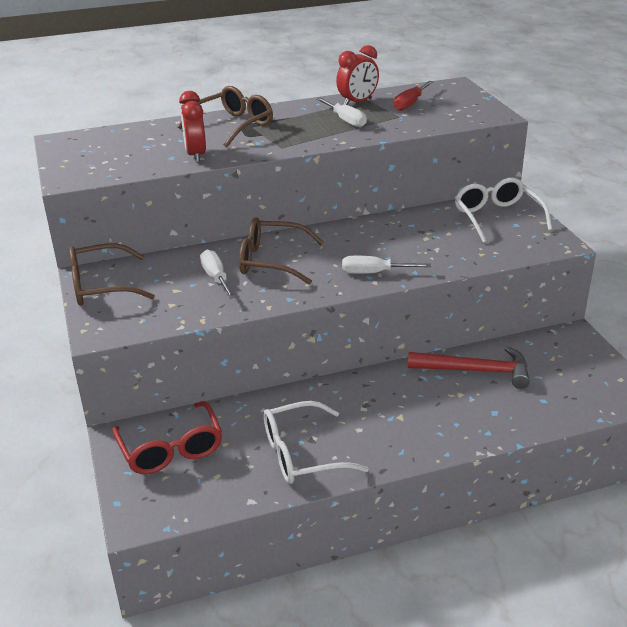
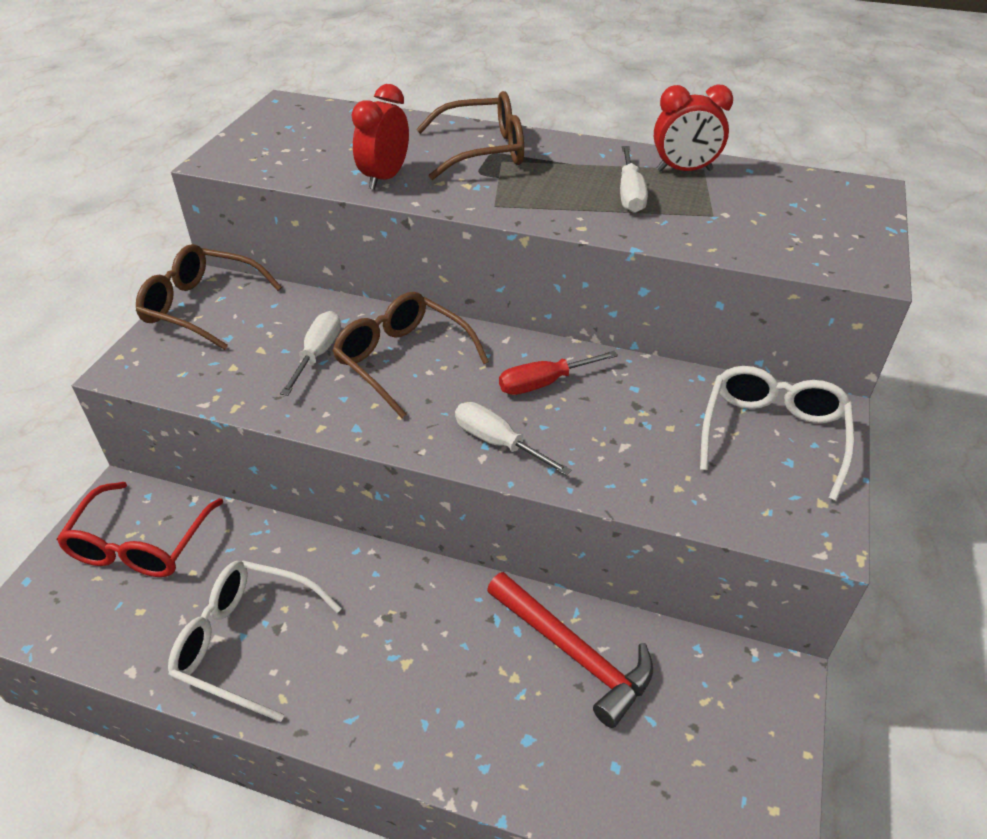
camera: 35 degrees right, 10 degrees up
(410, 103) = (757, 199): red screwdriver -> red screwdriver (544, 383)

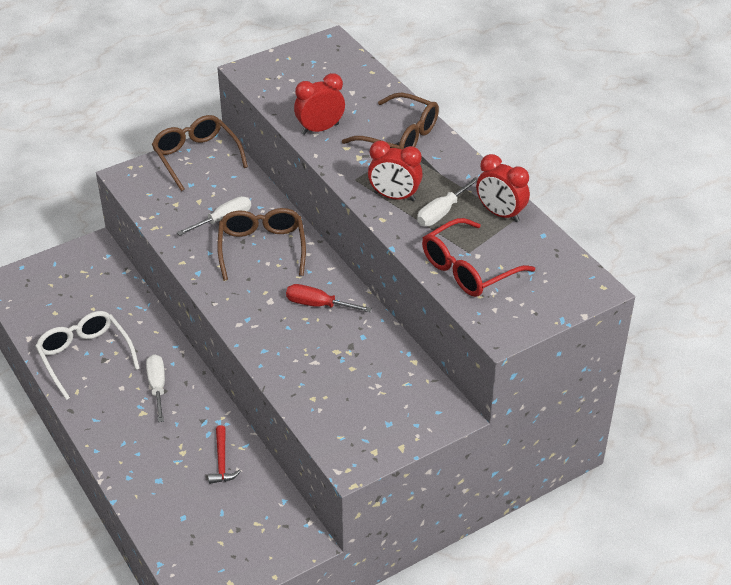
camera: 40 degrees right, 0 degrees up
(140, 545) = (82, 280): red glasses -> red glasses (468, 269)
(498, 442) = (255, 321): white screwdriver -> white screwdriver (157, 387)
(561, 202) = (394, 196): none -> red clock
(573, 653) = (222, 461): red hammer -> red hammer, size x0.56
(772, 435) = (401, 406): white glasses -> none

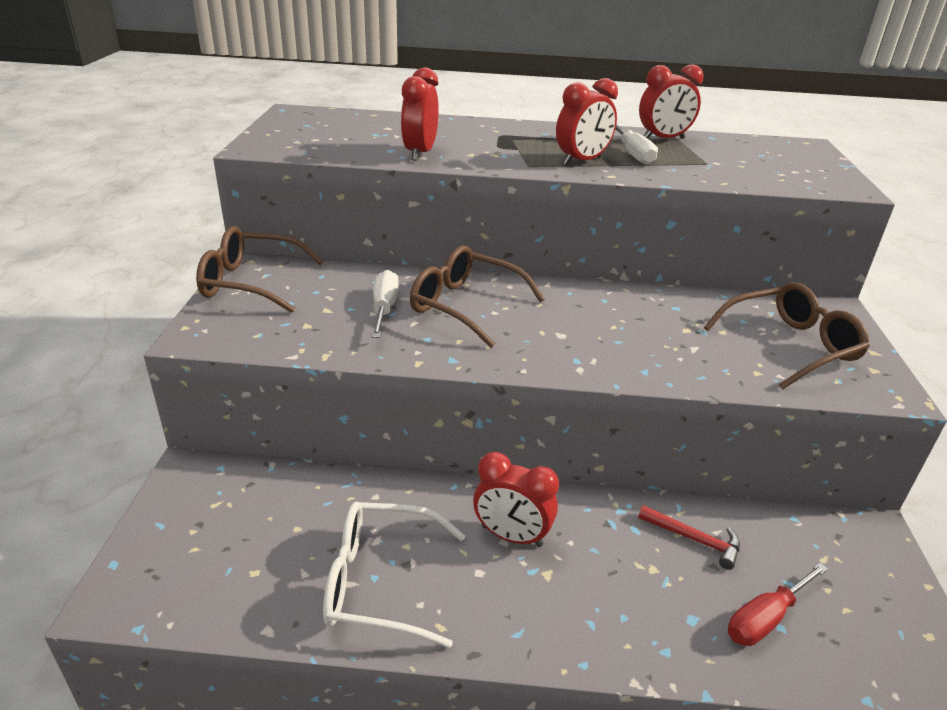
camera: 55 degrees left, 10 degrees down
(157, 387) = (511, 536): white screwdriver -> red clock
(318, 305) = (599, 311): red screwdriver -> red screwdriver (765, 618)
(400, 137) = (492, 134): brown glasses -> brown glasses (790, 345)
(468, 269) = (734, 171): red glasses -> none

